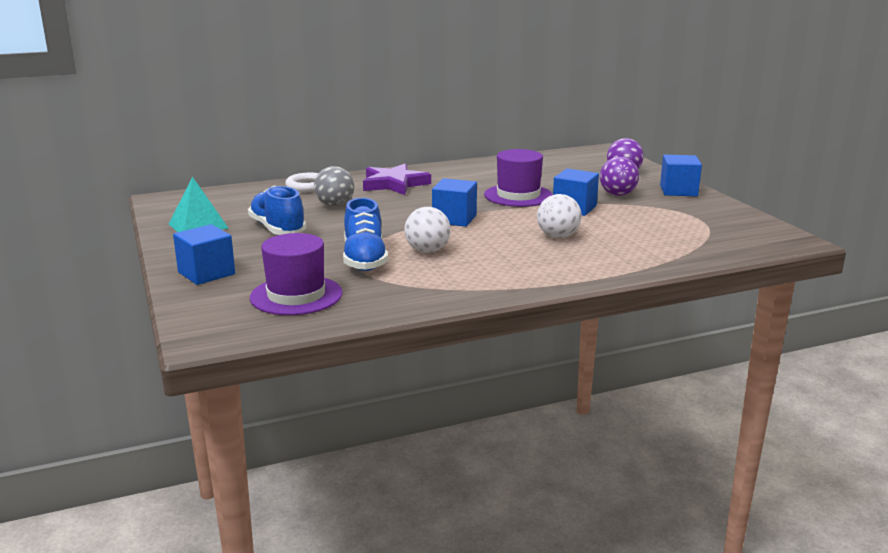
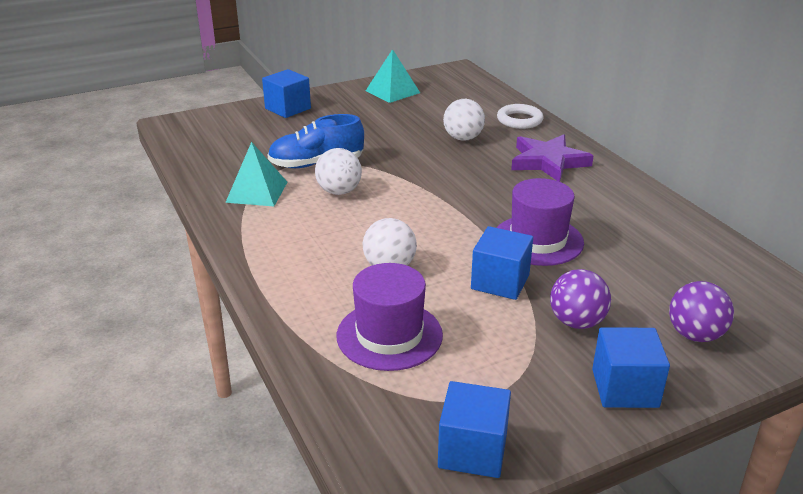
camera: 85 degrees right, 10 degrees up
(278, 229) = (389, 121): blue shoe -> none
(296, 295) = (240, 144): purple hat -> purple hat (389, 335)
(335, 205) = (463, 138): grey ball -> white ball
(418, 284) = (257, 192): none -> turquoise pyramid
(454, 219) = (437, 201): blue cube -> blue cube (472, 450)

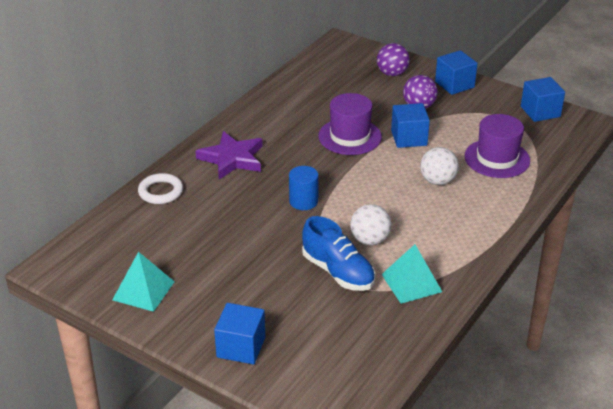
camera: 120 degrees left, 5 degrees up
(437, 177) = (303, 201): none -> blue cylinder
(463, 138) = (222, 210): white ball -> none

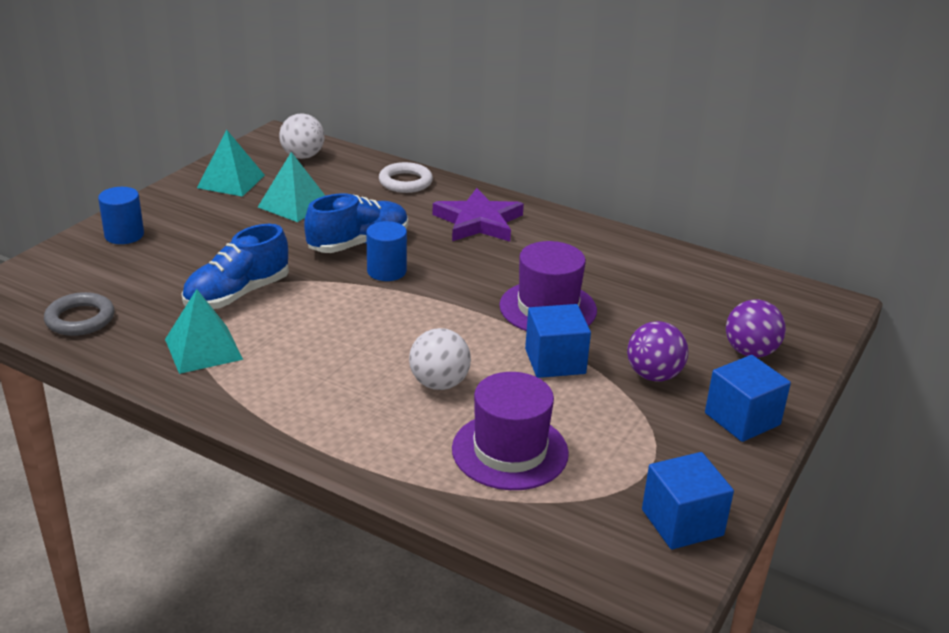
camera: 85 degrees right, 5 degrees down
(194, 250) = (294, 204): none -> turquoise pyramid
(241, 347) = (124, 235): blue cube -> blue cylinder
(263, 215) = (358, 244): none -> blue shoe
(370, 240) = (299, 319): white ball -> white ball (302, 156)
(377, 353) = (80, 319): none -> grey ring

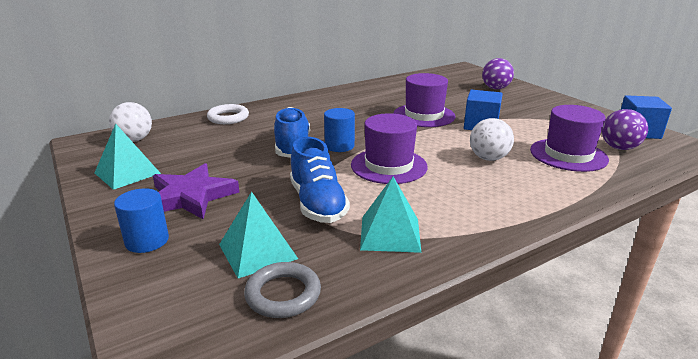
camera: 60 degrees left, 5 degrees down
(294, 204) = (205, 157): turquoise pyramid -> turquoise pyramid (258, 251)
(357, 315) = (389, 166): none -> purple hat
(478, 222) = (308, 110): purple star -> purple star (191, 196)
(653, 375) = (506, 109): purple ball -> purple ball (619, 148)
(742, 419) = (552, 102): blue cube -> none

